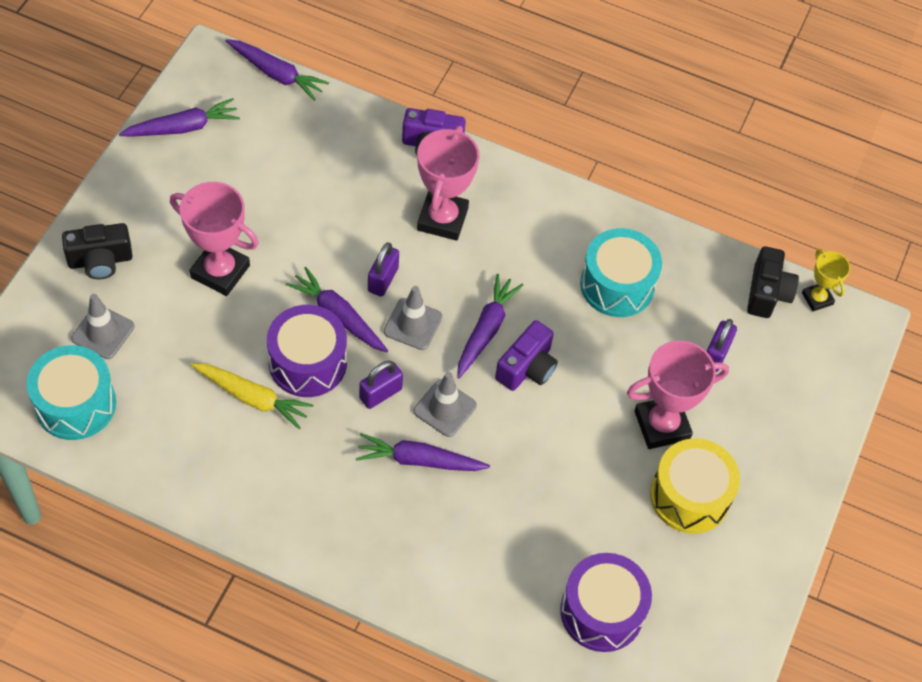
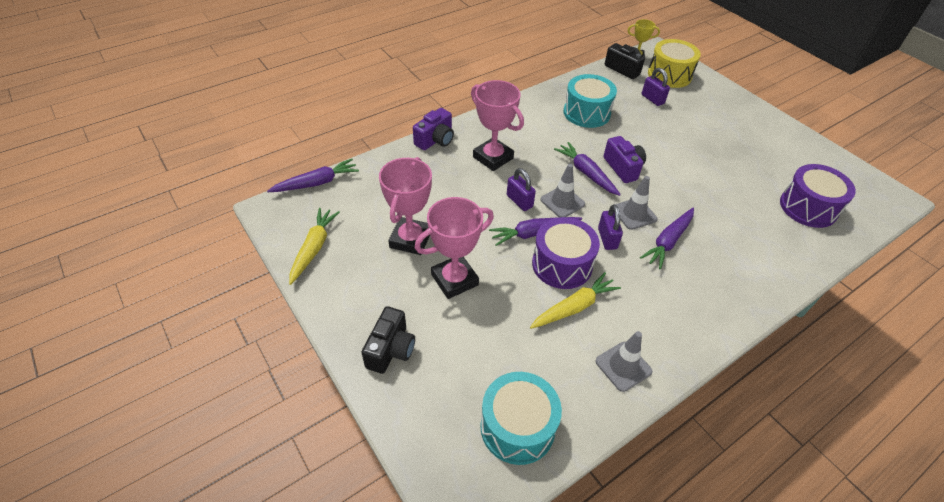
camera: 55 degrees left, 10 degrees down
(103, 332) = (459, 377): grey traffic cone -> grey traffic cone (623, 366)
(183, 127) = (314, 248): purple carrot -> yellow carrot
(662, 425) = (689, 135): pink trophy -> pink trophy (410, 239)
(689, 496) = (740, 144): yellow drum -> yellow drum (669, 75)

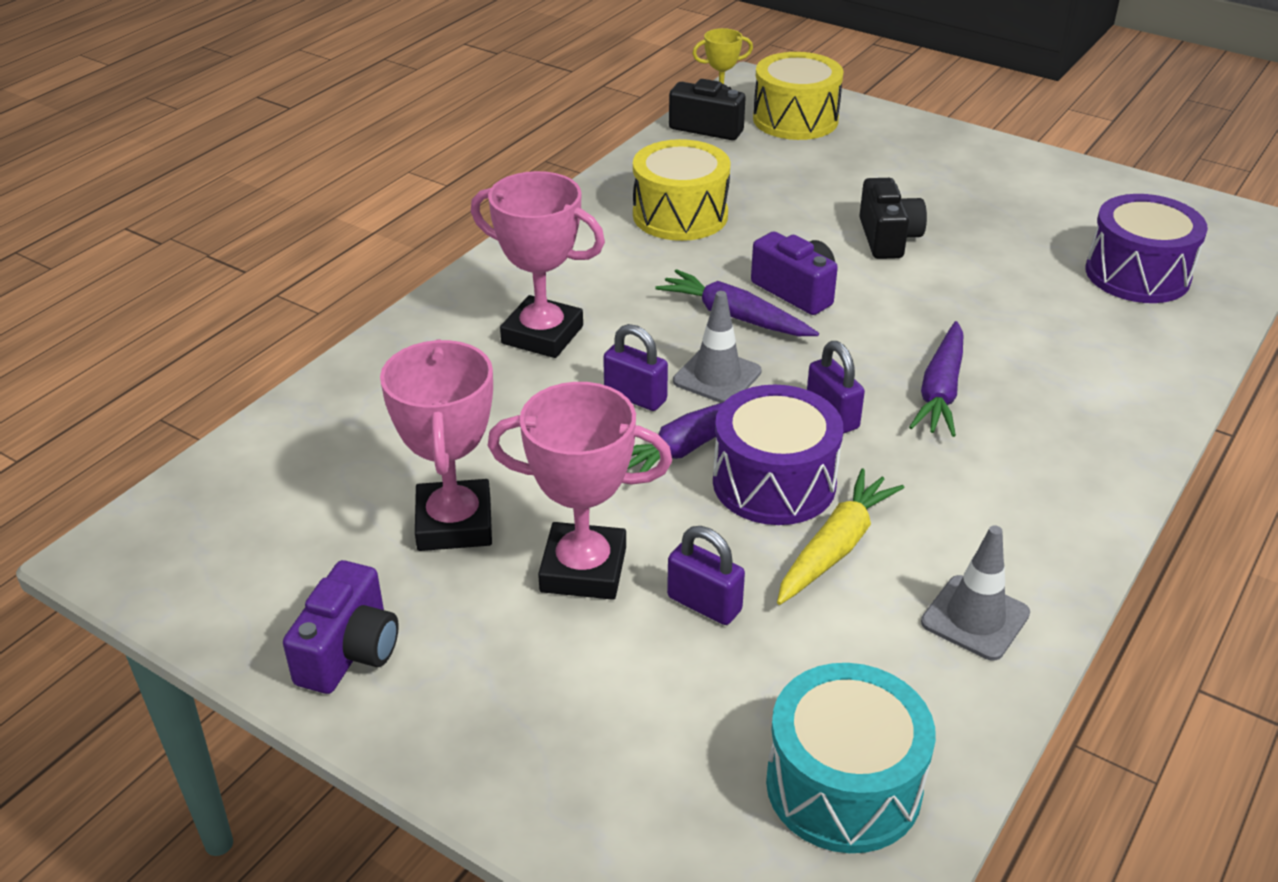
camera: 20 degrees left, 10 degrees down
(314, 248) = (253, 599): yellow carrot -> none
(317, 183) = (192, 475): purple carrot -> none
(391, 349) = (522, 734): black camera -> black camera (888, 238)
(435, 140) = (409, 332): purple camera -> purple camera (349, 651)
(454, 280) = (583, 569): pink trophy -> pink trophy turned 60 degrees clockwise
(586, 113) = (680, 215): turquoise drum -> yellow drum
(634, 214) = (857, 361): grey traffic cone -> none
(652, 99) = (787, 165): purple padlock -> purple padlock (704, 604)

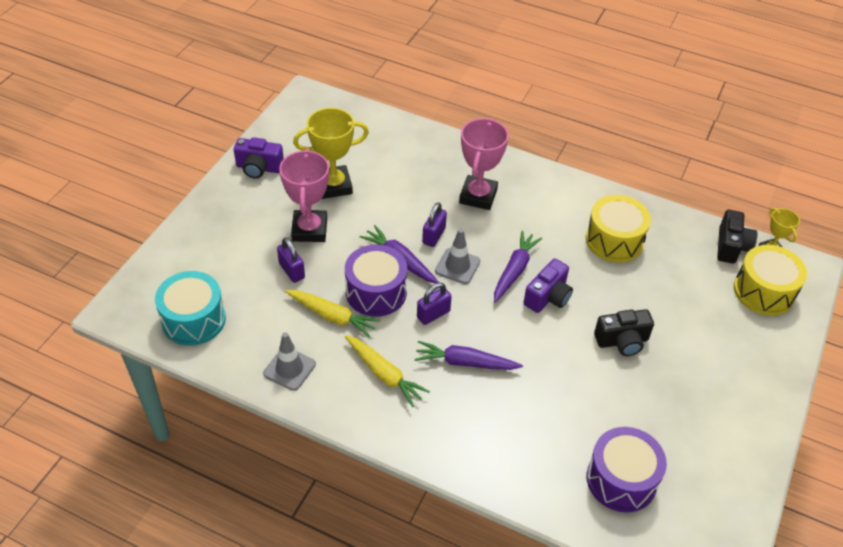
camera: 80 degrees right, 10 degrees up
(454, 523) = (334, 185): pink trophy -> yellow trophy
(704, 604) = (292, 271): purple padlock -> purple padlock turned 60 degrees counterclockwise
(975, 487) = (384, 374): none -> yellow carrot

